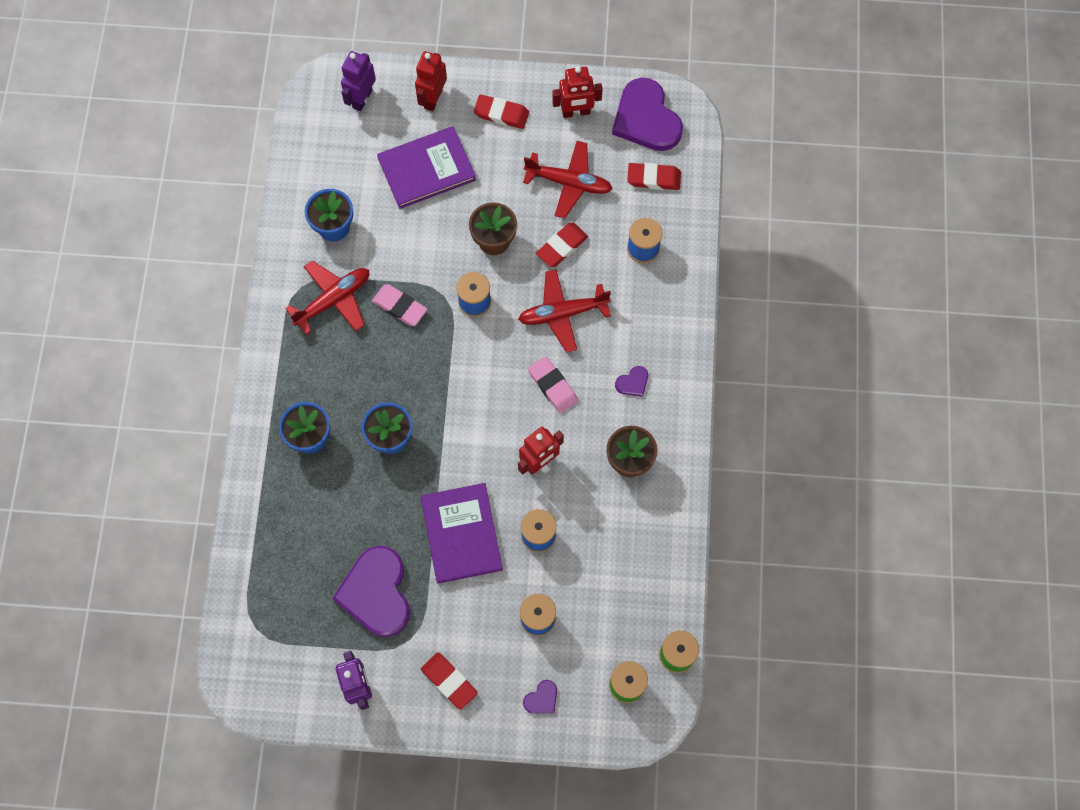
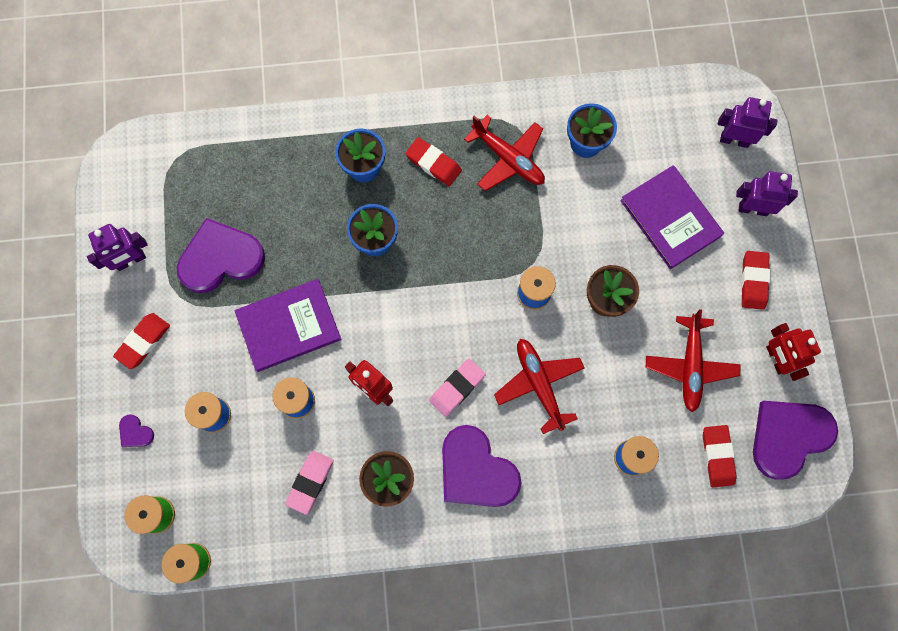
camera: 80 degrees right, 5 degrees up
(400, 307) = (514, 222): pink eraser -> pink eraser (310, 482)
(433, 98) = (753, 209): red robot -> purple robot
(562, 247) = (614, 371): red eraser -> red eraser (433, 164)
(633, 382) = (476, 470): purple heart -> purple heart, size x2.38

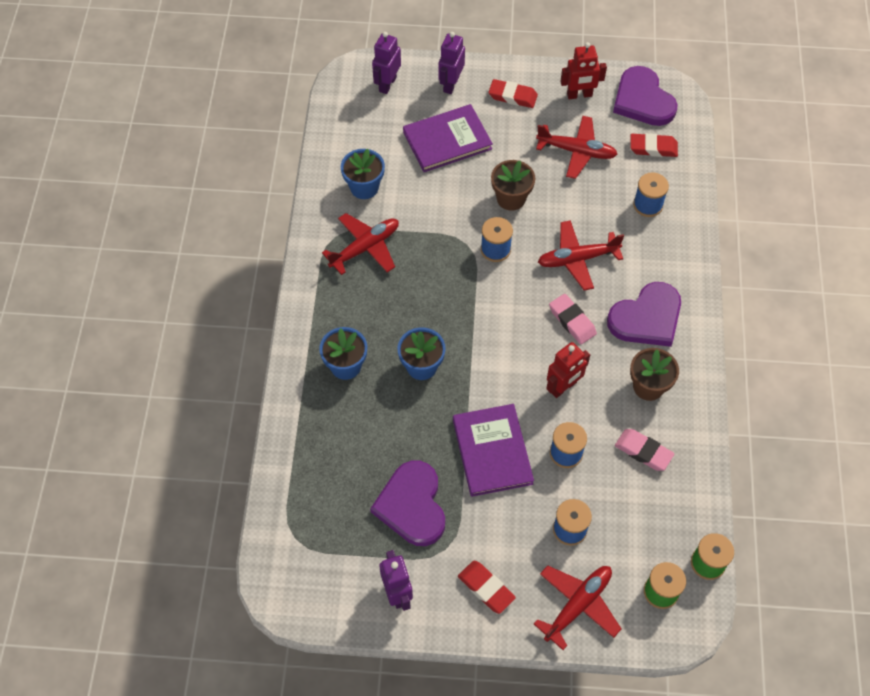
camera: 80 degrees left, 15 degrees down
(135, 432) = (578, 605): purple heart -> red plane
(433, 164) = (356, 307): red eraser -> none

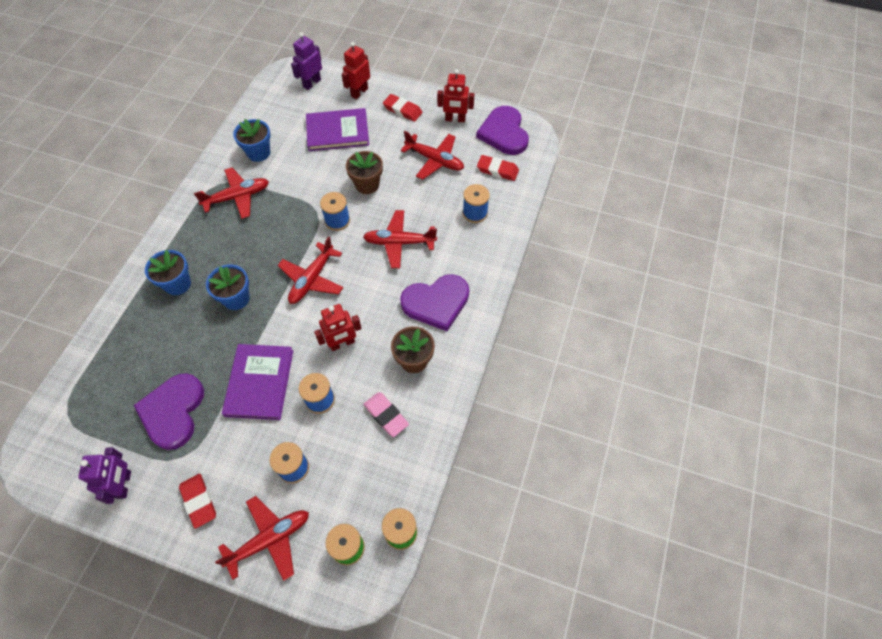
camera: 15 degrees right, 0 degrees up
(450, 84) = (359, 92): purple robot -> red robot
(497, 324) = (312, 279): none -> red plane
(572, 321) = (373, 291): pink eraser -> none

